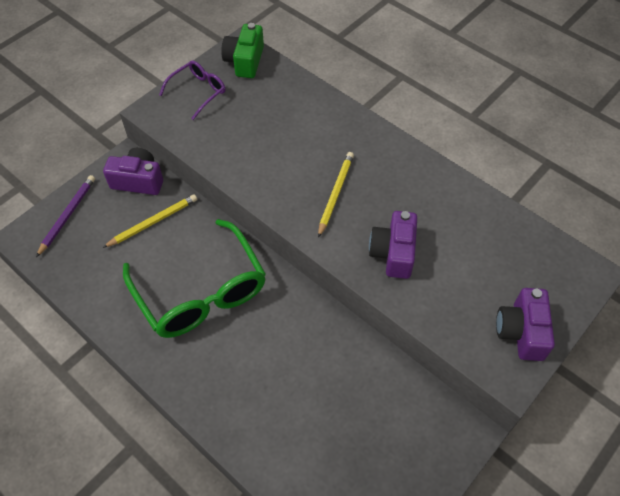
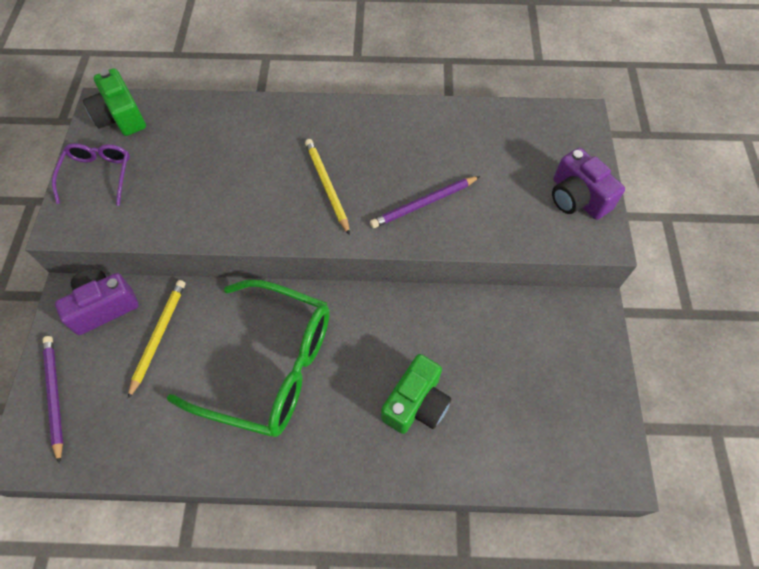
camera: 40 degrees left, 5 degrees up
(271, 391) = (416, 403): none -> green camera
(393, 253) = (424, 204): purple camera -> purple pencil

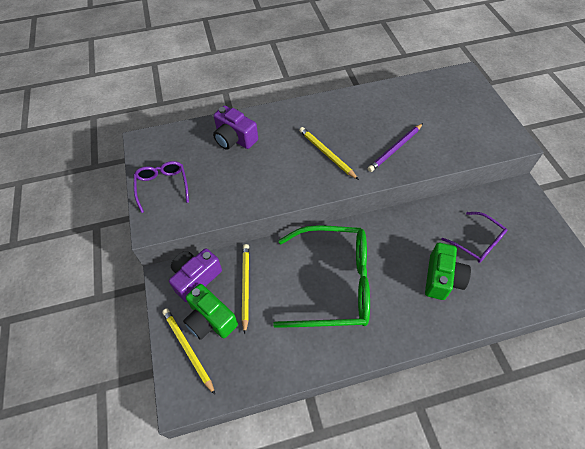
camera: 15 degrees left, 5 degrees down
(54, 396) = (188, 349): purple pencil -> yellow pencil
(121, 117) = (160, 145): green camera -> green camera (210, 320)
(491, 368) = (477, 242): none -> purple glasses
(577, 198) = (487, 122): purple camera -> purple camera (234, 138)

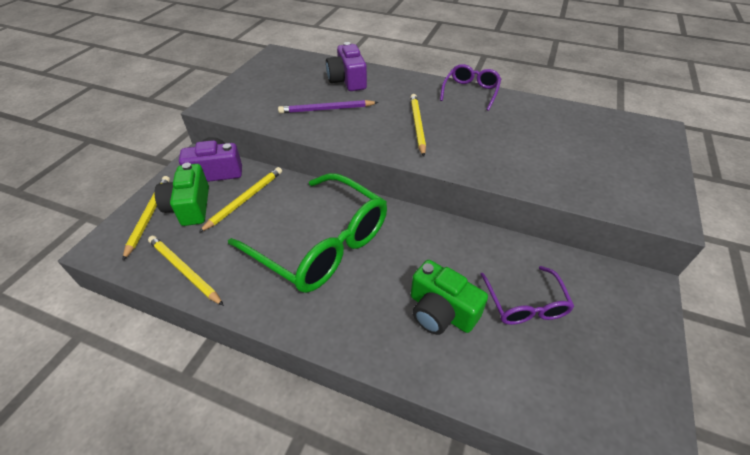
camera: 35 degrees right, 10 degrees down
(162, 186) = (253, 86): purple glasses -> purple glasses (470, 92)
(266, 368) = (184, 271): none -> yellow pencil
(395, 149) = (496, 153): purple pencil -> purple pencil (326, 109)
(442, 278) = (441, 311): green camera -> green camera turned 75 degrees clockwise

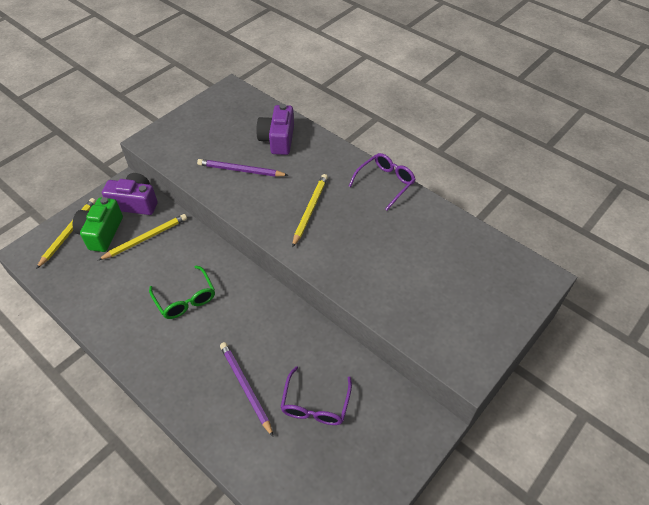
camera: 20 degrees right, 5 degrees up
(184, 271) = (76, 291): yellow pencil -> none
(321, 244) = (185, 299): green glasses -> green glasses, size x0.51
(441, 311) = (245, 387): green camera -> purple pencil

